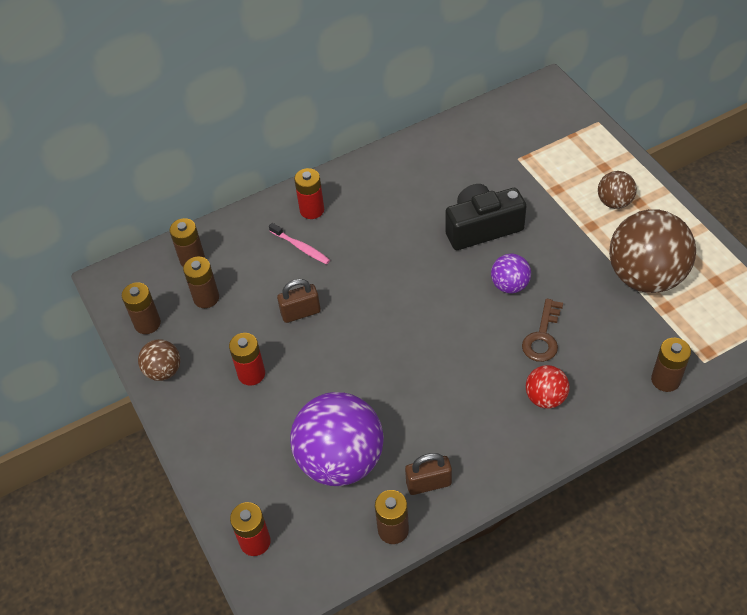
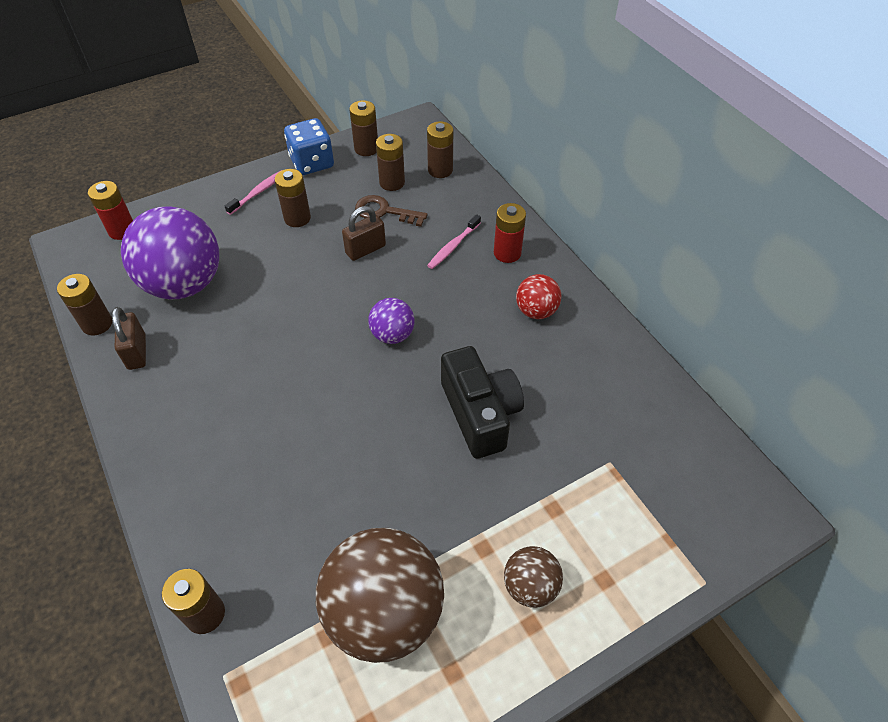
camera: 85 degrees right, 0 degrees up
(163, 371) = (312, 163): brown ball -> blue dice
(206, 415) = (258, 192): none -> pink toothbrush
(251, 374) = (297, 218): red battery -> brown battery
(300, 313) = (365, 249): brown padlock -> brown padlock turned 75 degrees clockwise
(509, 285) = (384, 439): purple ball -> purple ball (392, 335)
(542, 337) = (300, 470): brown key -> brown key (384, 211)
(545, 398) = (212, 466): red ball -> red ball (536, 311)

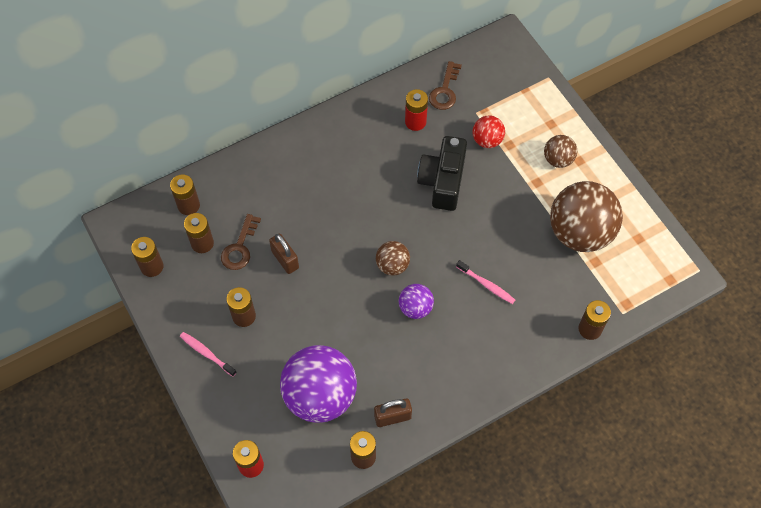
camera: 90 degrees left, 10 degrees up
(312, 163) = (168, 312): blue dice -> none
(347, 353) = (392, 265): none -> brown ball
(392, 335) = (375, 236): purple ball -> purple ball (415, 308)
(453, 246) = (284, 196): pink toothbrush -> pink toothbrush (486, 285)
(480, 413) = (442, 181): black camera -> black camera turned 60 degrees counterclockwise
(507, 253) = (293, 159): red battery -> red battery (415, 122)
(536, 311) = (353, 143): red ball -> red ball (487, 140)
(644, 420) = (445, 91): none -> brown key

